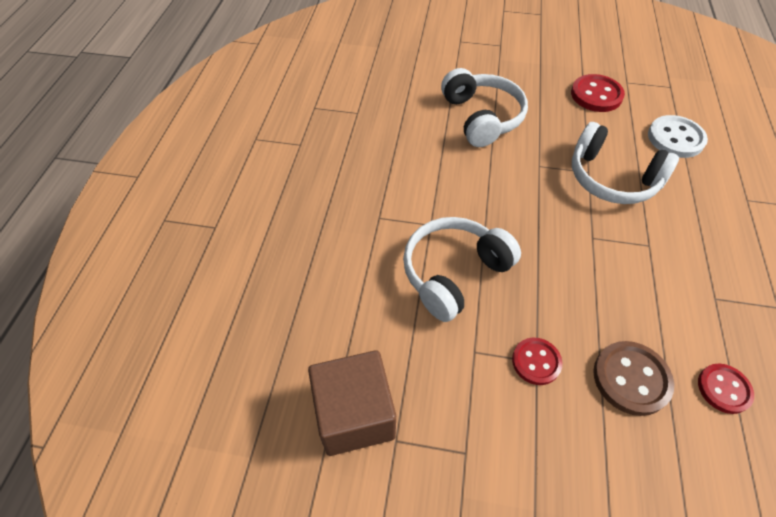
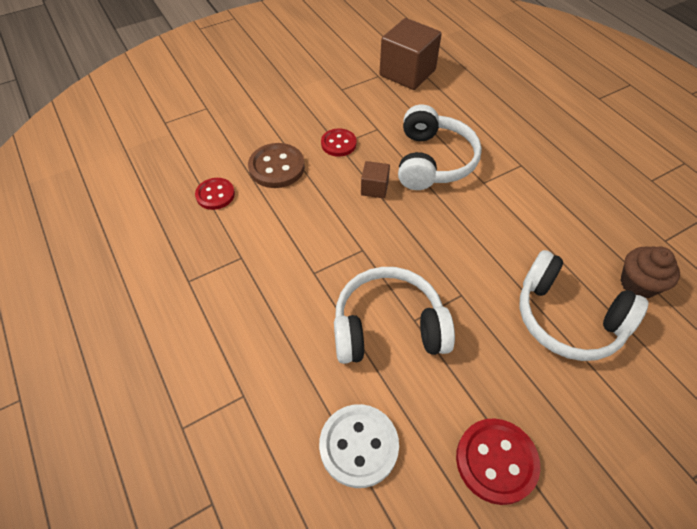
camera: 140 degrees right, 0 degrees up
(413, 106) = (638, 284): none -> brown cupcake
(537, 283) = (374, 188): none -> brown cube

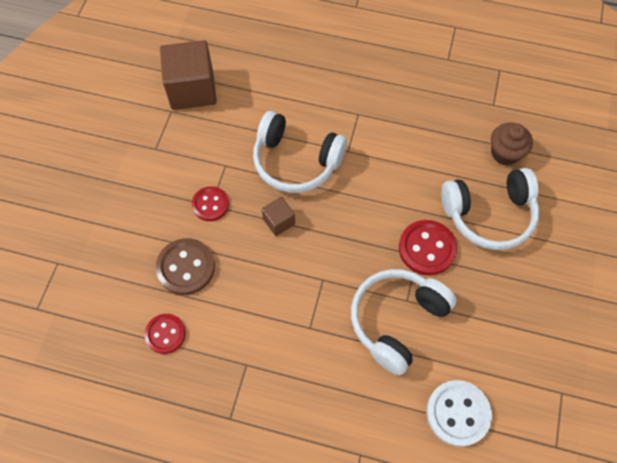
camera: 45 degrees left, 10 degrees up
(433, 161) = (296, 161): white headphones -> white headphones turned 150 degrees clockwise
(496, 461) = (533, 346): red button -> red button (427, 248)

